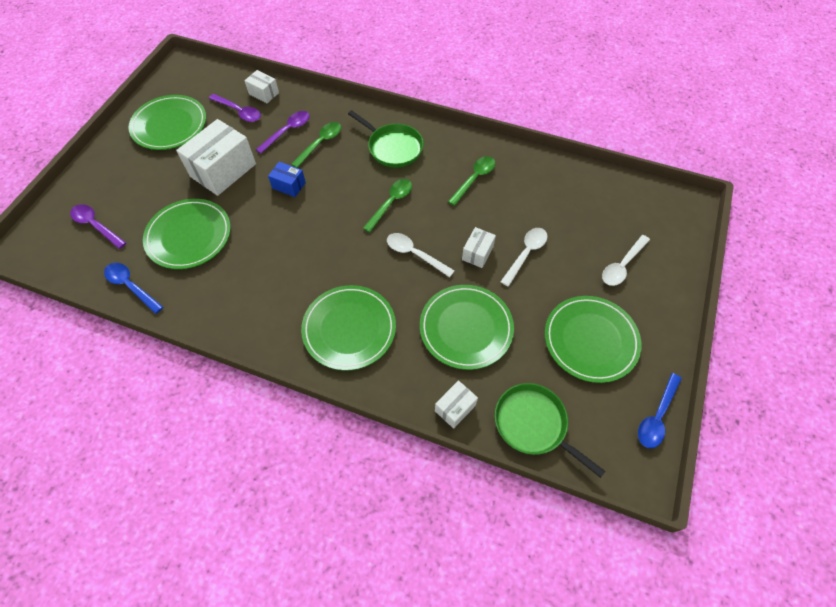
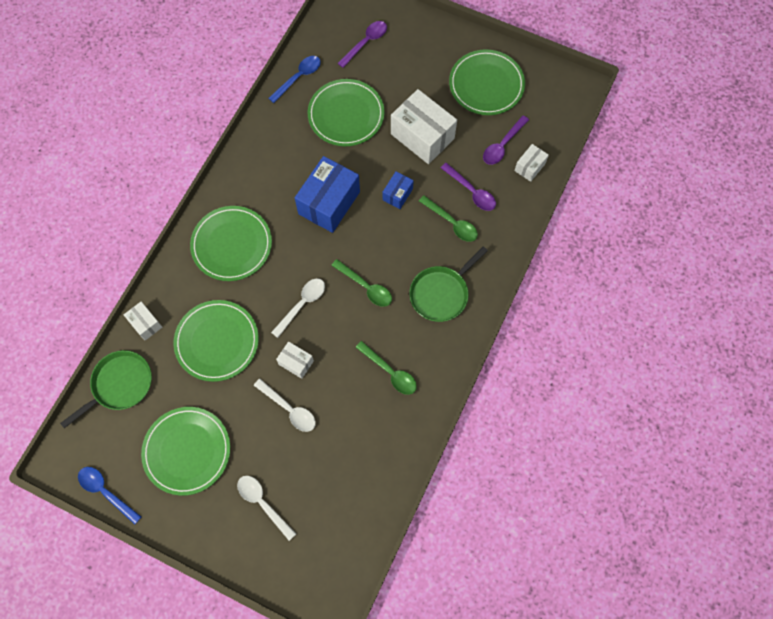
camera: 95 degrees right, 10 degrees up
(297, 242) = (329, 203): none -> blue box

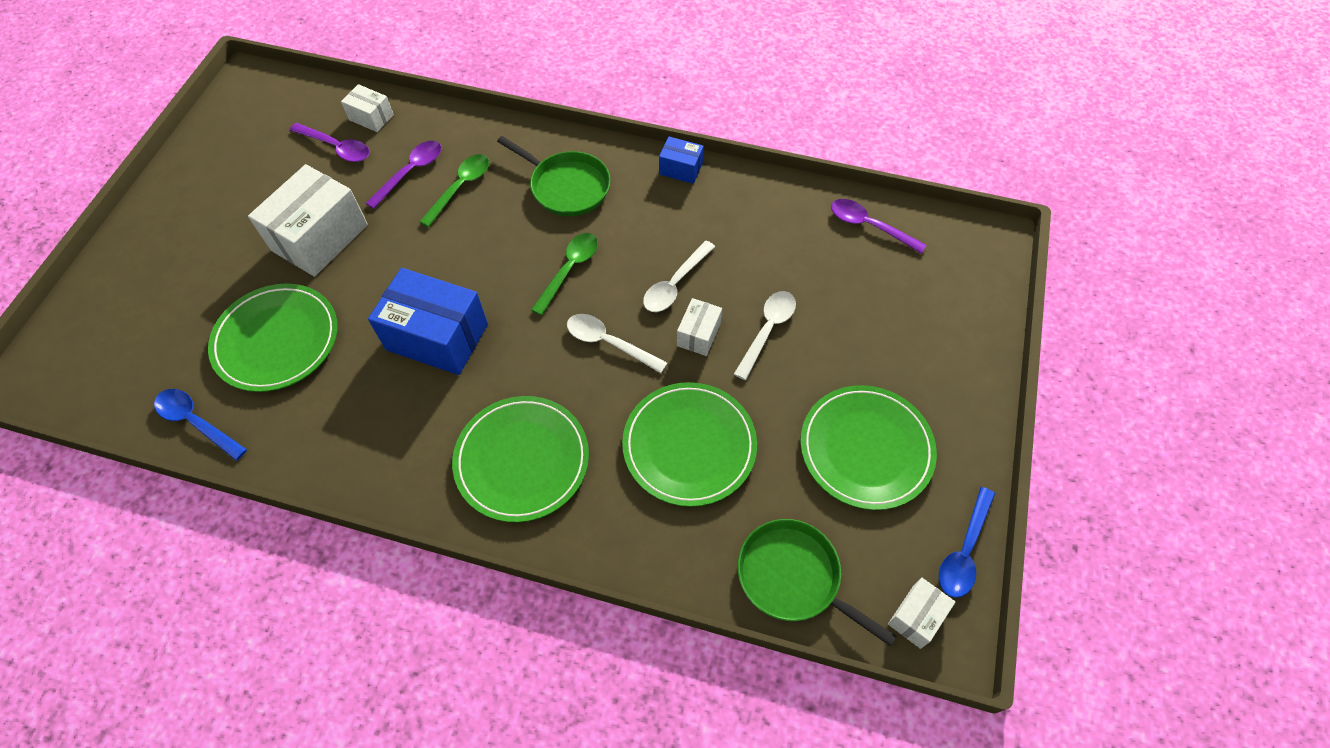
camera: 100 degrees left, 10 degrees down
(145, 324) = (681, 563): white box -> white box (916, 617)
(263, 503) = (904, 337): white spoon -> white spoon (675, 284)
(366, 42) = (136, 334): purple spoon -> purple spoon (869, 226)
(390, 372) = (687, 225): green spoon -> none
(397, 194) = (418, 254): blue box -> blue box (680, 169)
(486, 85) = (234, 175): green plate -> none

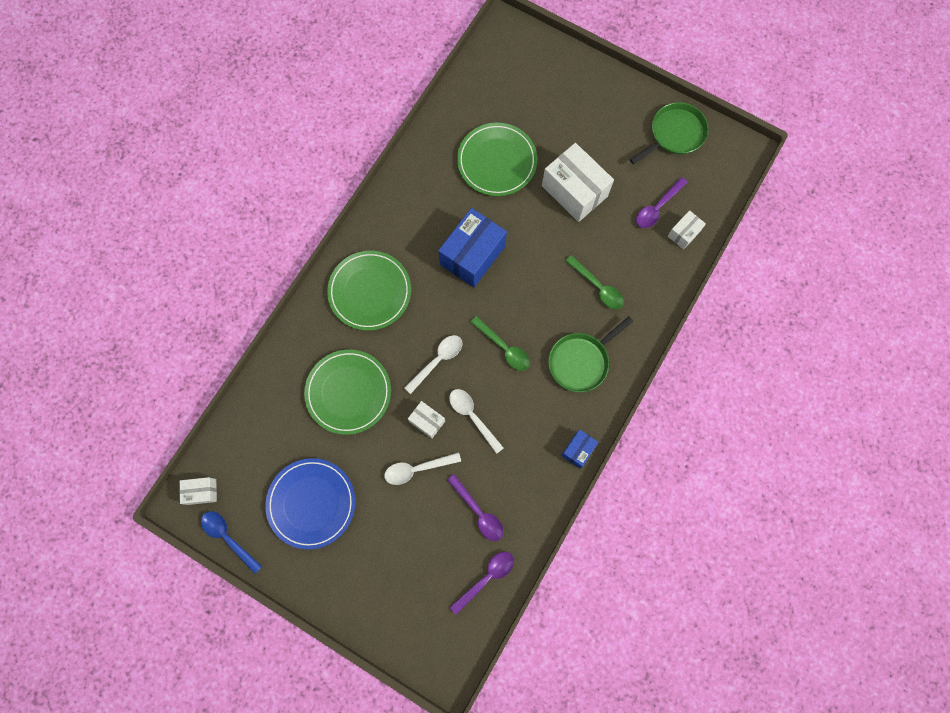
camera: 105 degrees right, 15 degrees up
(196, 422) = (450, 117): blue spoon -> none
(411, 172) = (621, 255): purple spoon -> purple spoon (478, 512)
(767, 330) = (417, 469): white spoon -> white spoon turned 120 degrees clockwise
(793, 577) = (248, 428): green pan -> green pan (675, 134)
(866, 449) = (311, 503): green plate -> blue plate
(916, 617) = (201, 492): white box -> white box turned 60 degrees counterclockwise

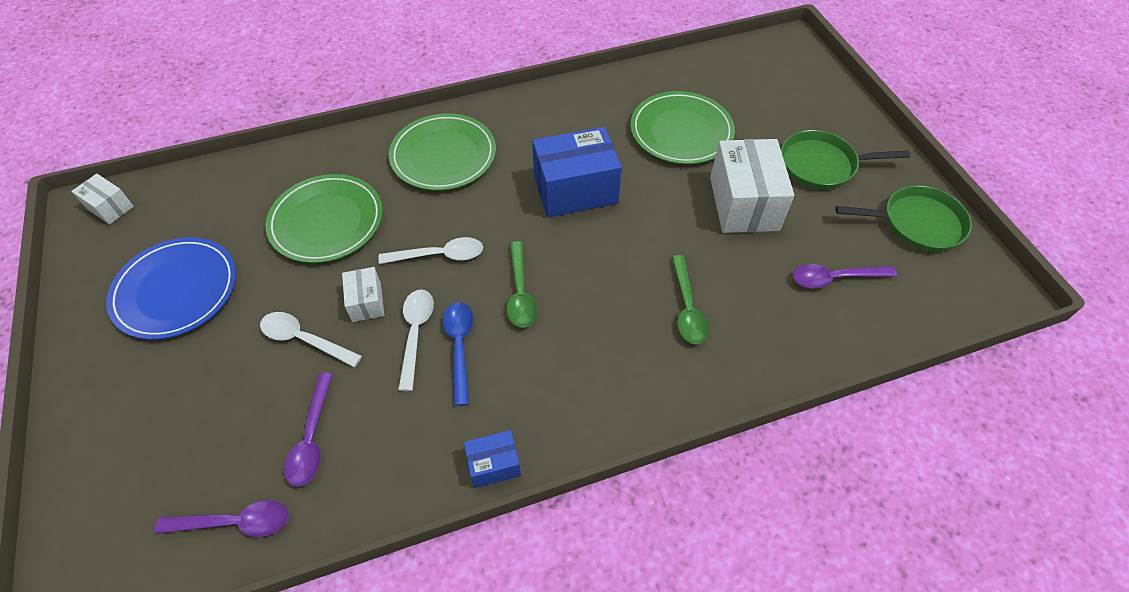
camera: 40 degrees right, 20 degrees down
(228, 538) = (76, 262): blue spoon -> blue spoon (459, 347)
(580, 361) = (593, 369): green pan -> green pan (821, 165)
(684, 233) = (848, 325): white box -> none

